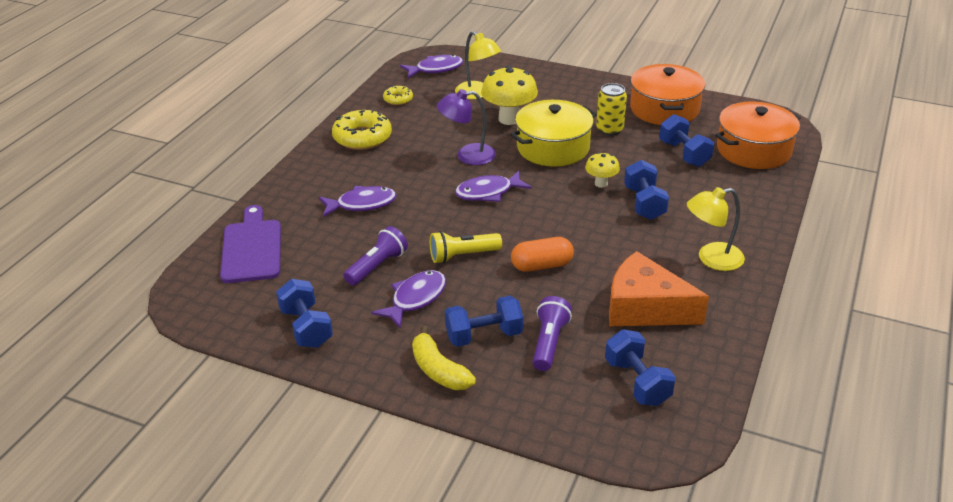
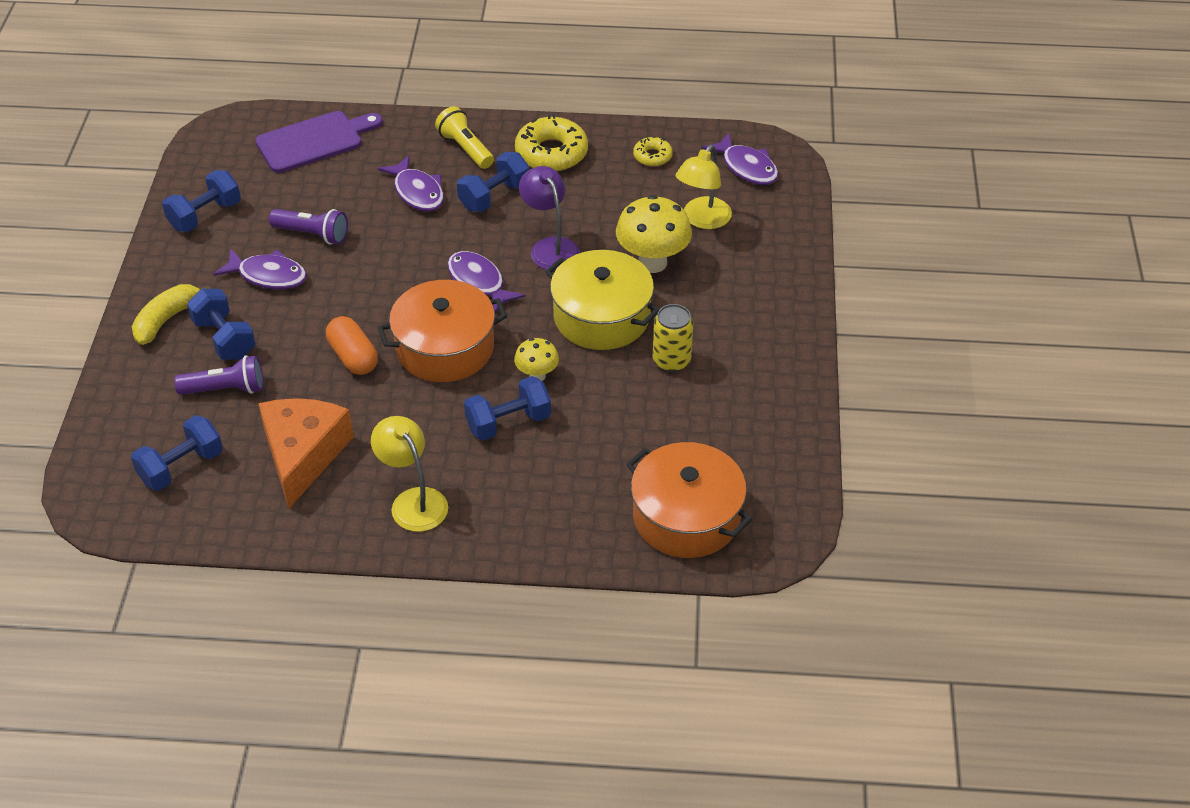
camera: 70 degrees right, 10 degrees up
(463, 255) = (351, 292): yellow flashlight -> yellow flashlight (465, 148)
(664, 109) = (755, 407): orange pot -> orange pot (445, 348)
(684, 154) = (643, 444): blue dumbbell -> blue dumbbell (494, 196)

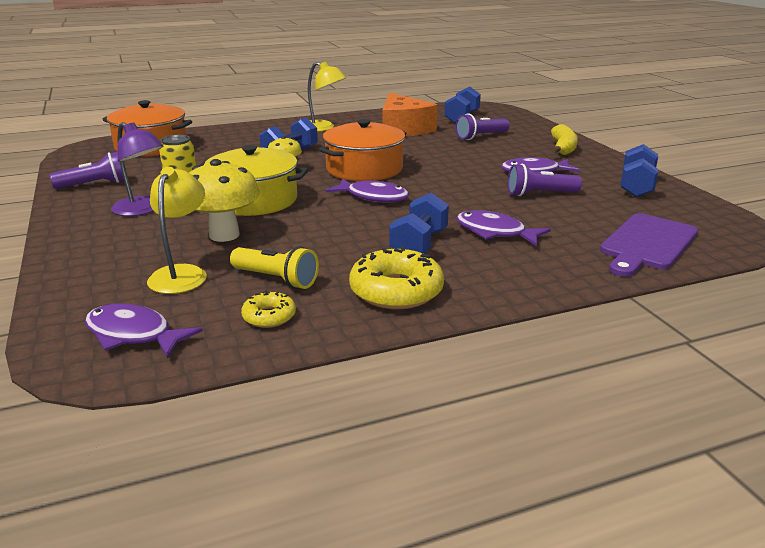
camera: 155 degrees right, 20 degrees down
(224, 339) = (514, 149): blue dumbbell -> none
(353, 357) = (422, 156): orange capsule -> none
(465, 148) = (494, 272): yellow flashlight -> yellow flashlight (276, 279)
(550, 247) = (331, 225): purple lamp -> purple lamp (142, 210)
(770, 412) = (94, 185): none -> purple flashlight

